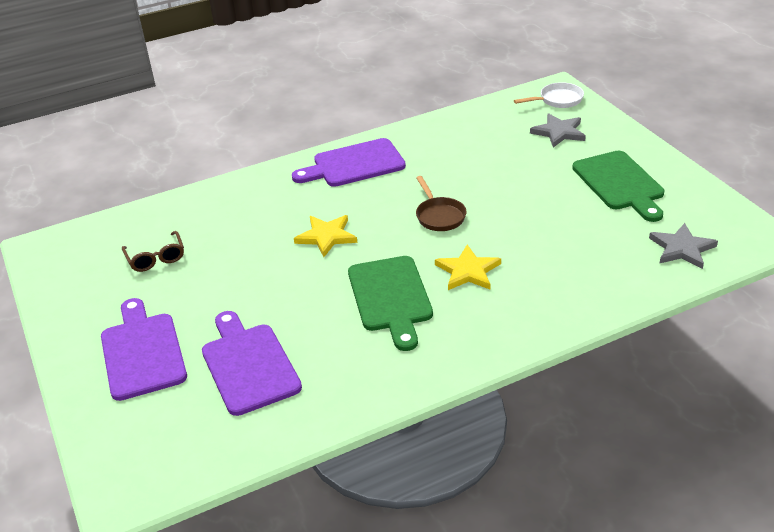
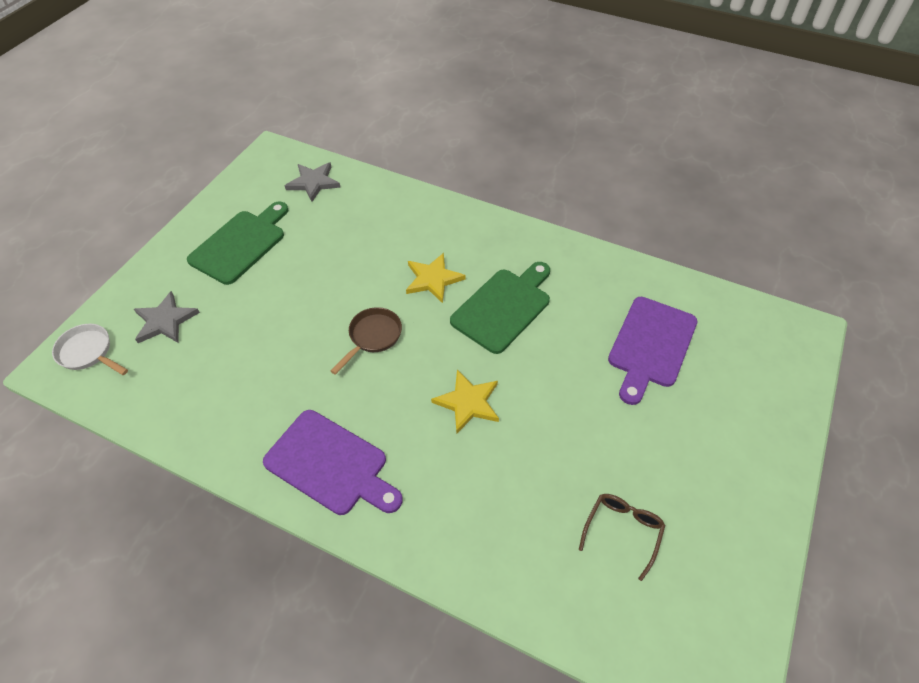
camera: 130 degrees left, 15 degrees up
(142, 352) = (717, 428): purple cutting board -> none

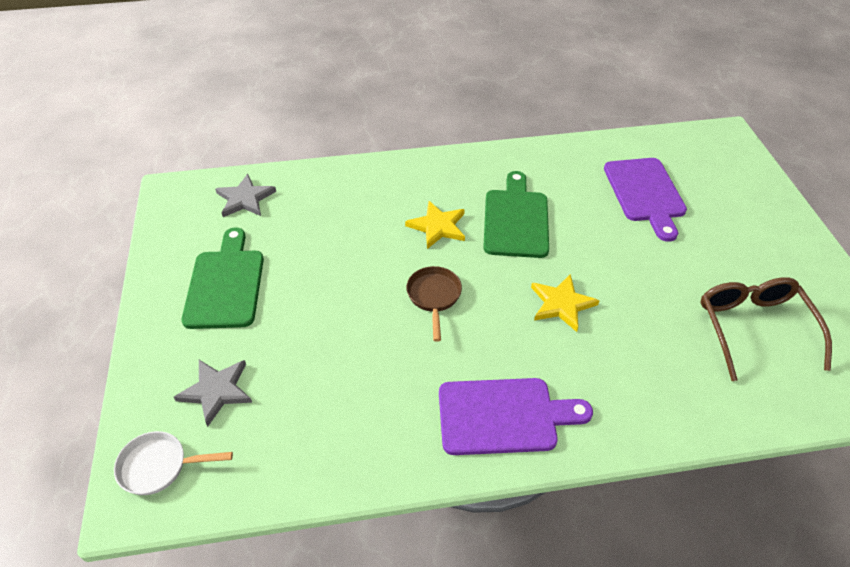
camera: 35 degrees left, 5 degrees down
(622, 531) = (753, 328): brown glasses -> brown glasses, size x1.70

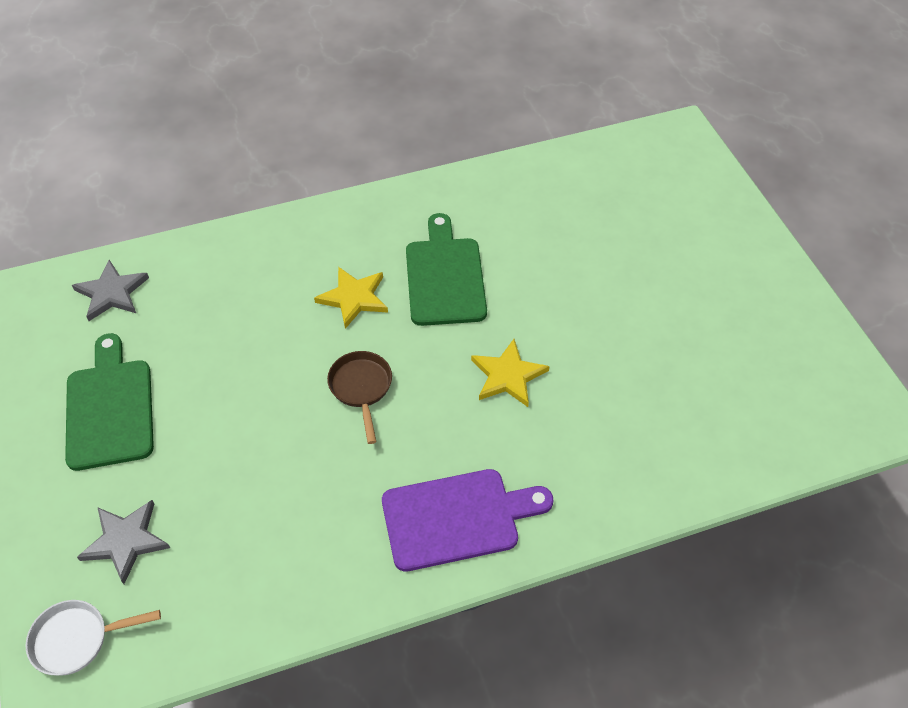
camera: 10 degrees left, 5 degrees up
(645, 193) = (591, 222): purple cutting board -> none
(753, 328) = (719, 374): brown glasses -> none

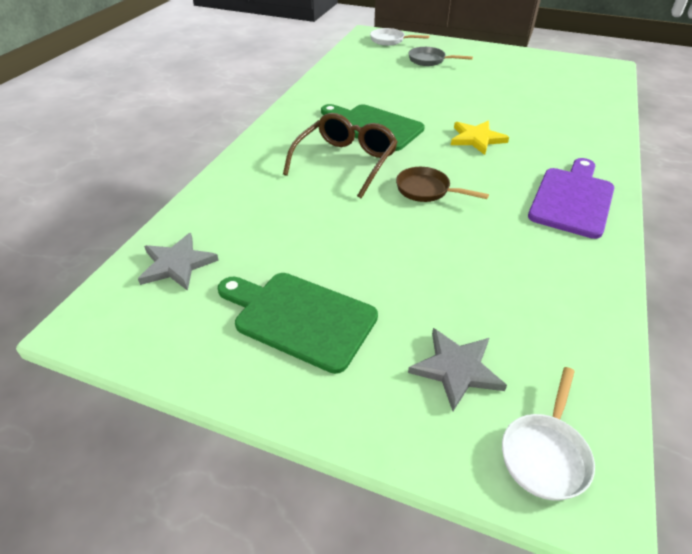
camera: 50 degrees left, 10 degrees down
(354, 298) = (345, 162): yellow star -> brown glasses
(667, 229) = (429, 60): none -> grey pan
(682, 162) = (390, 40): none -> white pan

